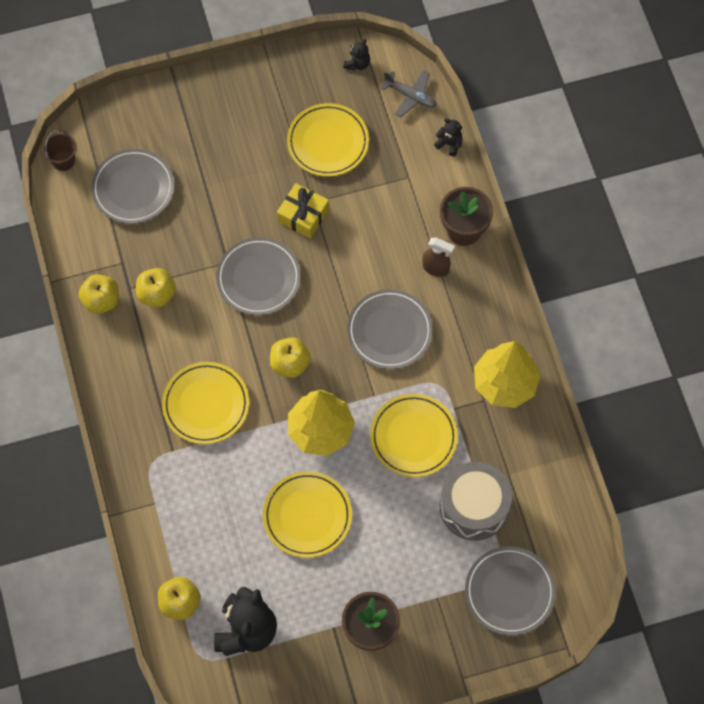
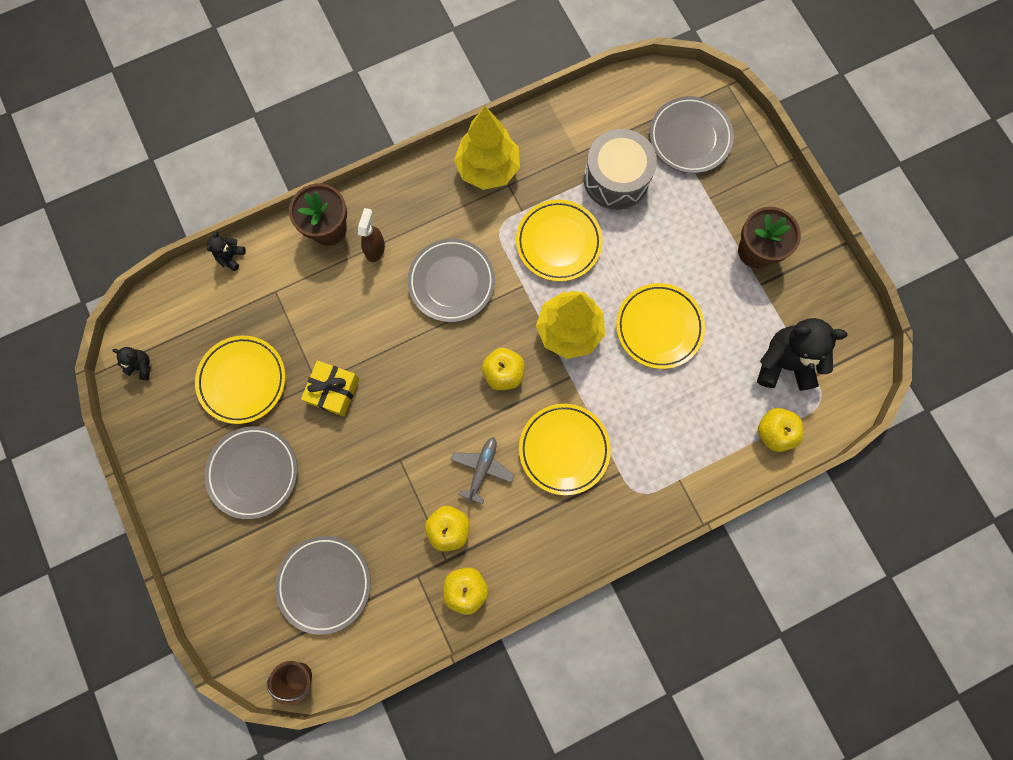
camera: 100 degrees left, 10 degrees up
(259, 278) = (413, 423): grey plate -> grey plate (253, 472)
(410, 96) = (177, 304): grey plane -> grey plane (482, 469)

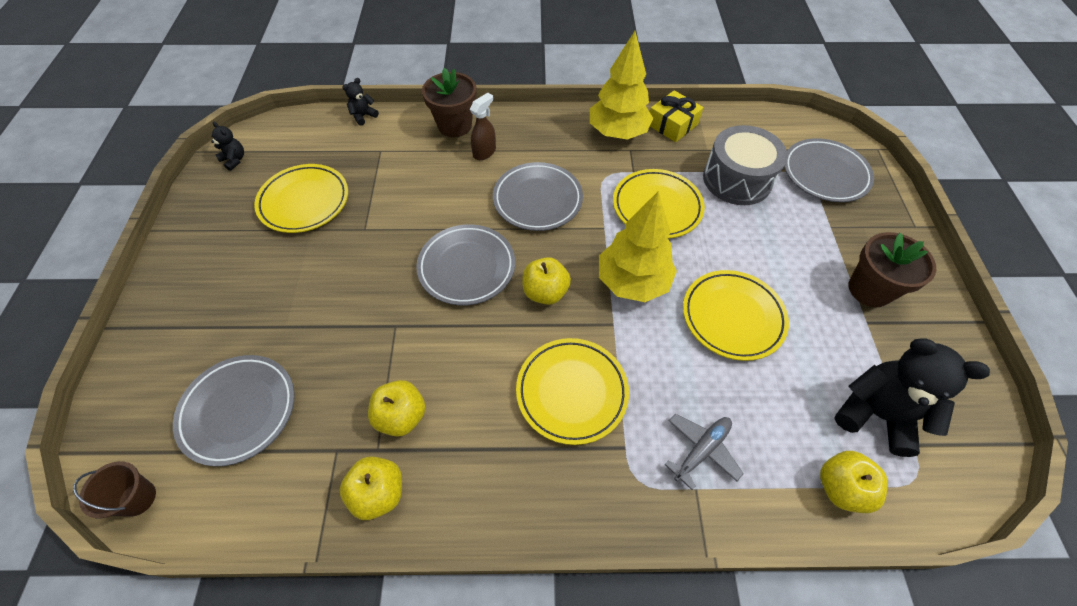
camera: 25 degrees right, 20 degrees down
(253, 472) = (255, 276): grey plate -> grey plate (467, 267)
(333, 390) = (375, 241): yellow gift -> yellow gift (672, 124)
(482, 469) = (472, 371): grey plane -> grey plane (701, 450)

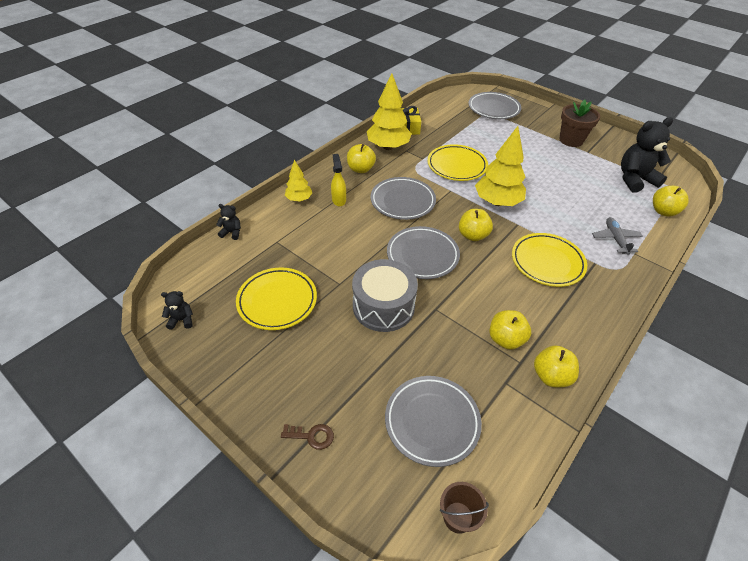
camera: 50 degrees left, 10 degrees down
(166, 327) = (312, 436): none -> brown key
(363, 116) = (232, 232): black teddy bear -> black teddy bear turned 105 degrees clockwise
(455, 125) = (299, 199): brown flower pot -> yellow tree
(484, 152) = (339, 200): brown spray bottle -> yellow spray bottle
(552, 136) = (360, 169): none -> yellow apple
(732, 317) = (550, 185): yellow plate -> none
(737, 179) = (467, 132): grey drum -> grey drum (383, 306)

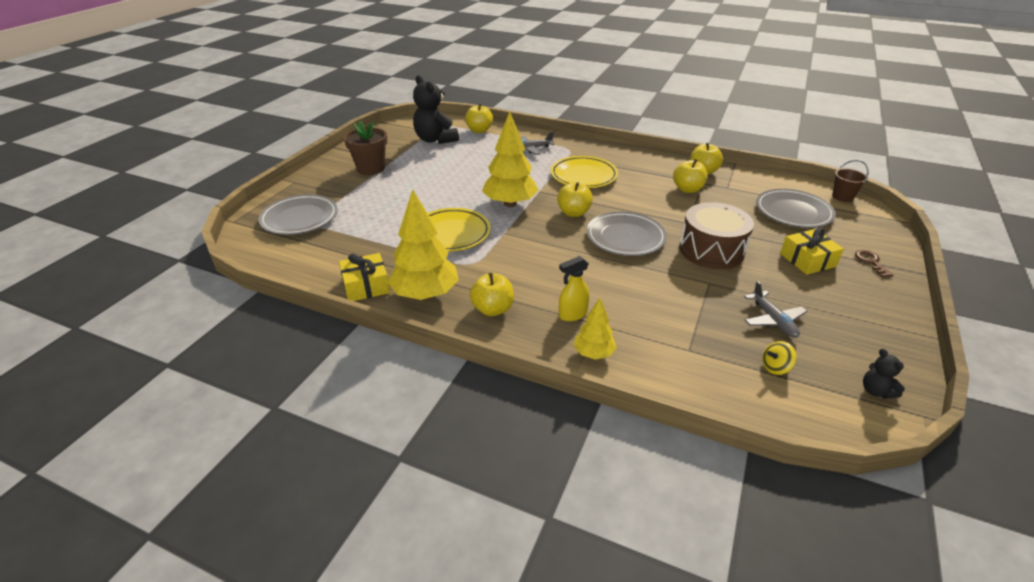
camera: 105 degrees left, 10 degrees down
(232, 232) = (709, 402): black teddy bear -> none
(235, 277) = (775, 367): none -> yellow spinning top
(277, 301) = (773, 320): yellow plate -> grey plane
(339, 376) = (807, 260): none -> yellow gift
(383, 306) = (711, 250): grey drum -> brown drum
(402, 201) = (544, 263): grey plate -> none

